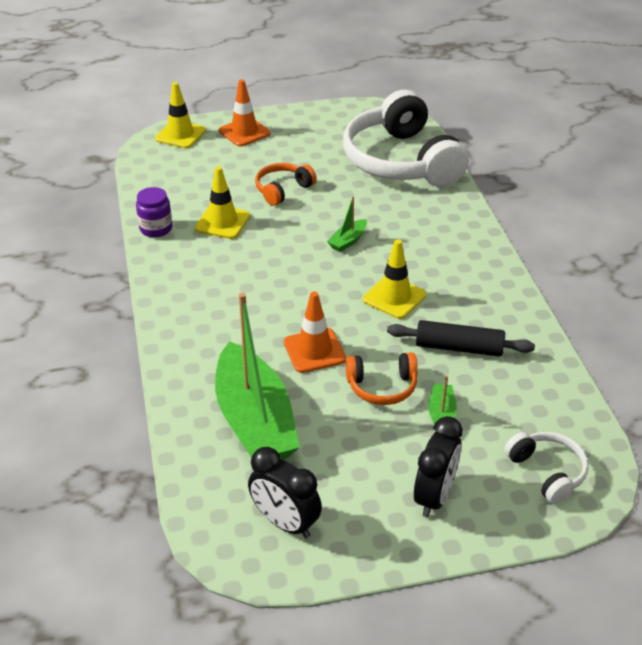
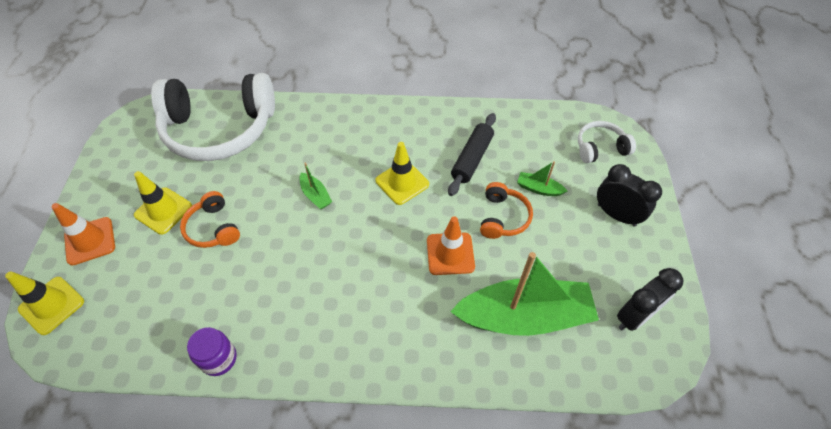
camera: 75 degrees left, 15 degrees up
(222, 222) = (239, 291): yellow traffic cone -> yellow traffic cone (163, 211)

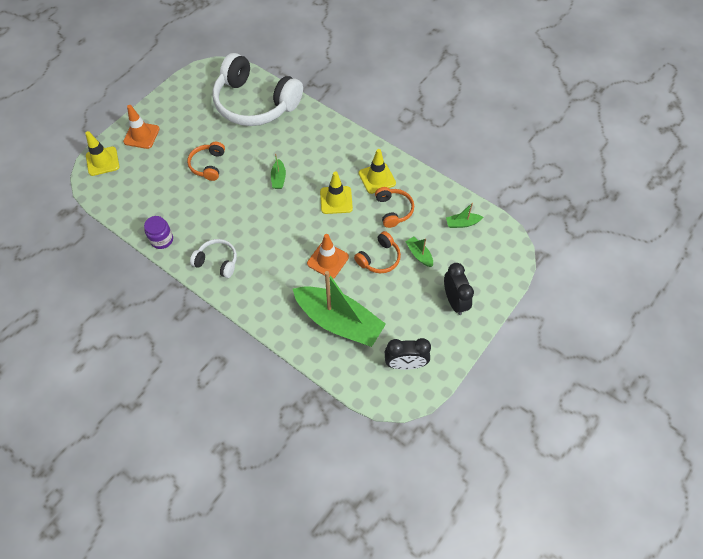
camera: 35 degrees right, 5 degrees up
(163, 211) = (189, 139): yellow traffic cone -> yellow traffic cone (377, 178)
(472, 159) = (393, 210): black rolling pin -> orange headphones
(550, 133) = (462, 223): none -> green boat
(600, 148) = (488, 253): white headphones -> white headphones (217, 261)

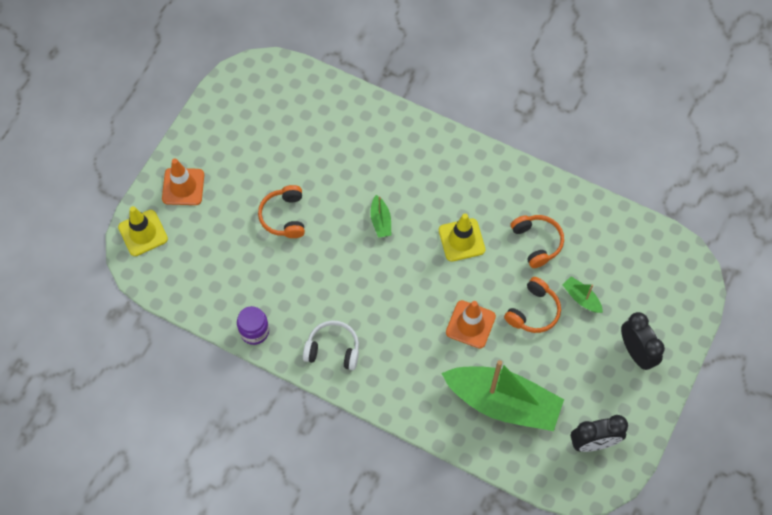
camera: 10 degrees left, 5 degrees up
(255, 103) = (321, 115): white headphones -> none
(377, 178) = (506, 200): yellow traffic cone -> none
(462, 223) = (626, 246): green boat -> none

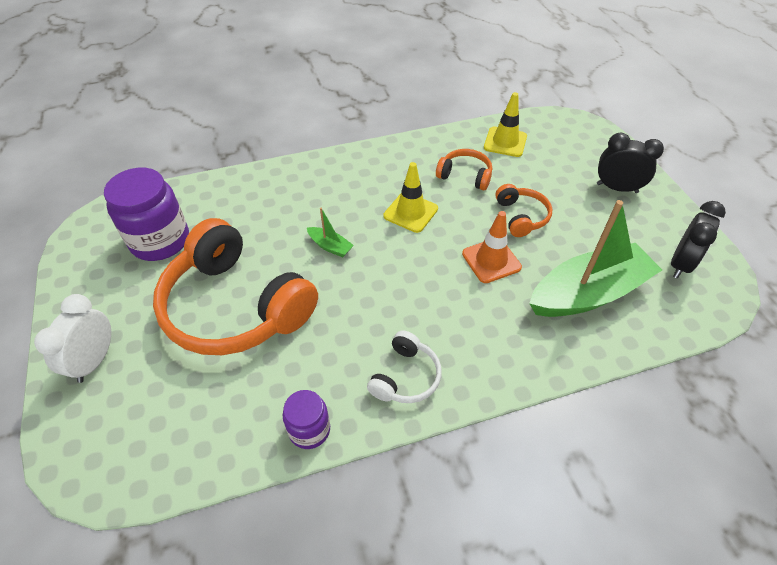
camera: 45 degrees left, 15 degrees down
(143, 233) = (79, 441): yellow traffic cone -> yellow traffic cone (505, 142)
(183, 187) = (95, 360): orange traffic cone -> white clock
(282, 123) = (160, 241): none -> purple jar
(284, 216) = (235, 306): orange headphones -> orange headphones, size x2.21
(333, 349) = (405, 377): white headphones -> white headphones turned 150 degrees clockwise
(581, 298) = (539, 185): green boat -> none

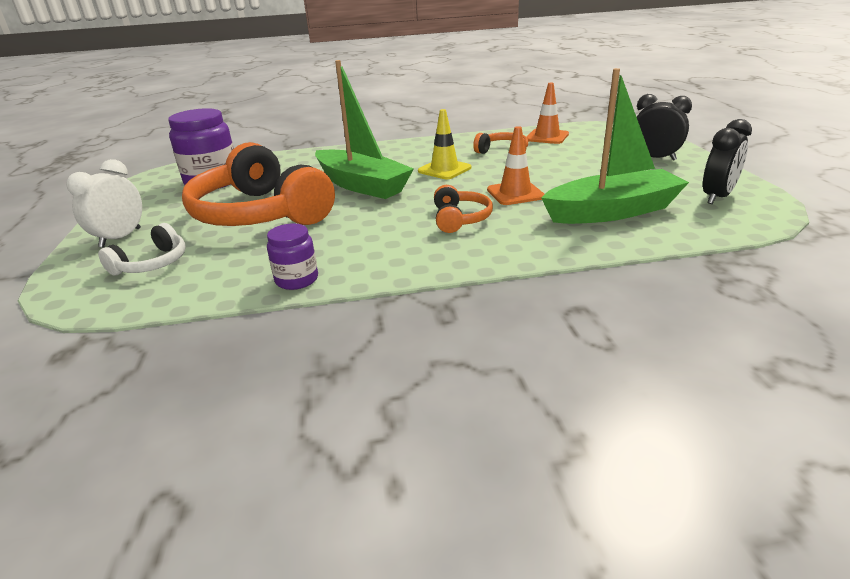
camera: 10 degrees right, 20 degrees down
(330, 246) = (362, 185): green boat -> green boat, size x2.45
(405, 377) = (406, 253): white headphones -> white headphones (152, 263)
(505, 142) = (547, 137): yellow traffic cone -> orange traffic cone
(521, 216) = (552, 172): orange headphones -> orange headphones (460, 219)

